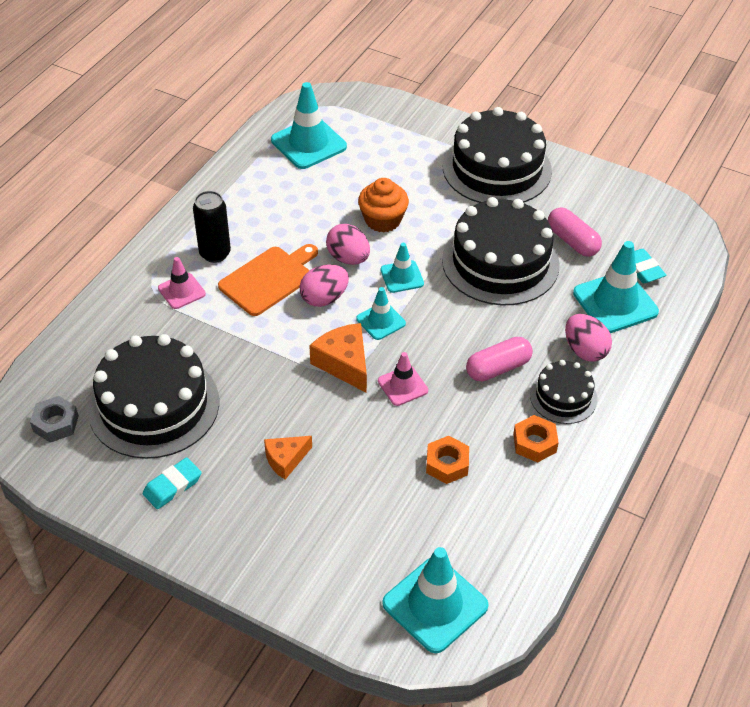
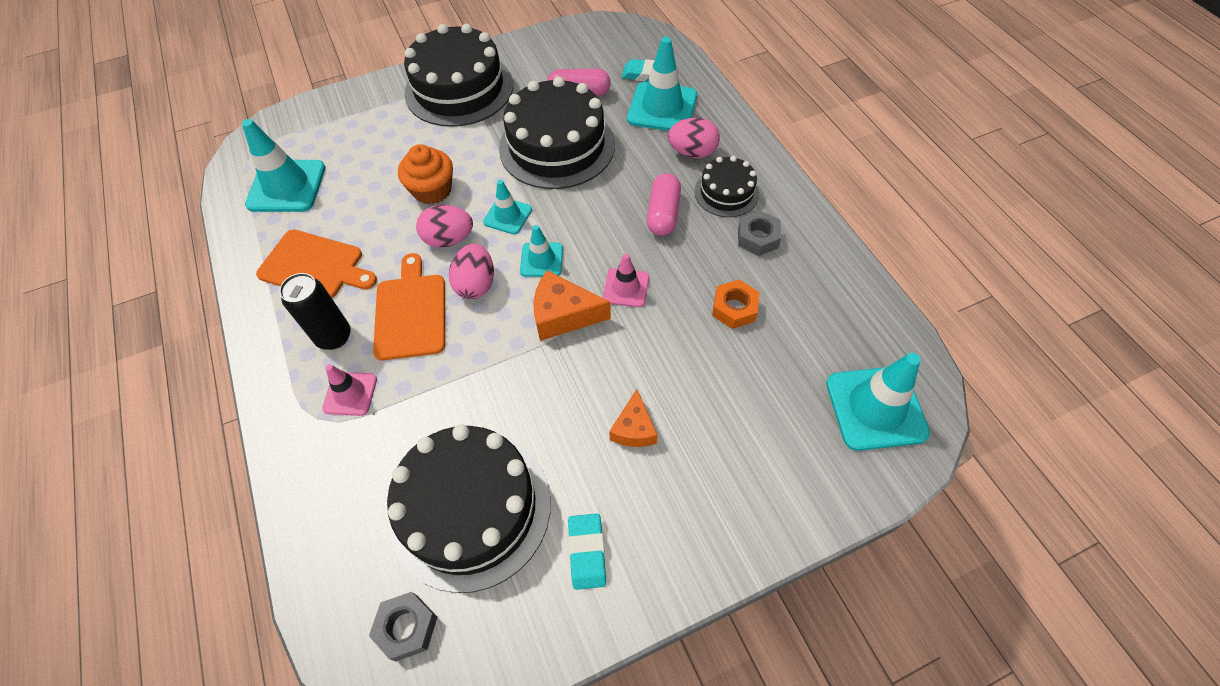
camera: 50 degrees left, 10 degrees up
(259, 205) = (315, 266): none -> orange cutting board
(534, 443) = (757, 238): orange nut -> grey nut

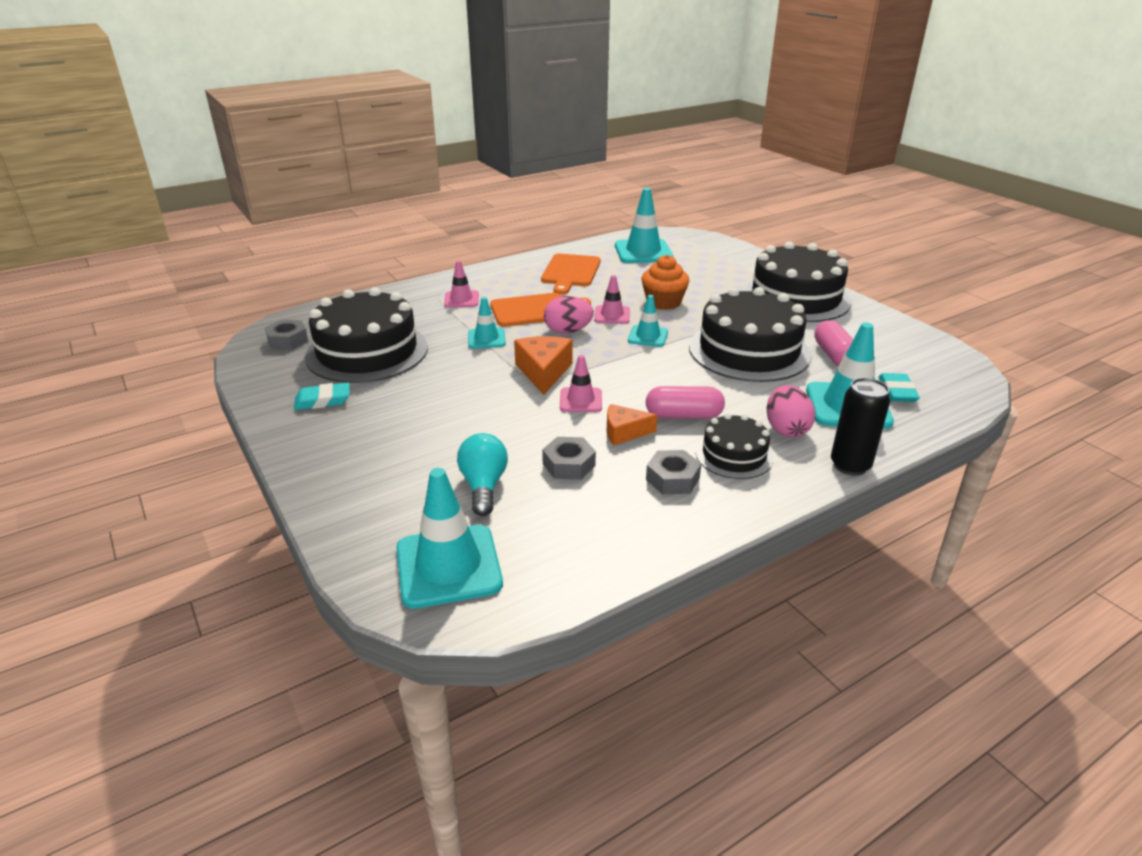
camera: 80 degrees right, 25 degrees down
(334, 337) = (509, 287): black can -> black can (850, 465)
(449, 239) = (612, 315): pink egg -> pink traffic cone
(541, 260) = (602, 356): turquoise traffic cone -> turquoise traffic cone (486, 339)
(634, 429) = (429, 414): orange cheese -> orange cheese (624, 432)
(734, 308) = (569, 465): orange nut -> grey nut
(765, 378) = (483, 486): none -> turquoise light bulb

